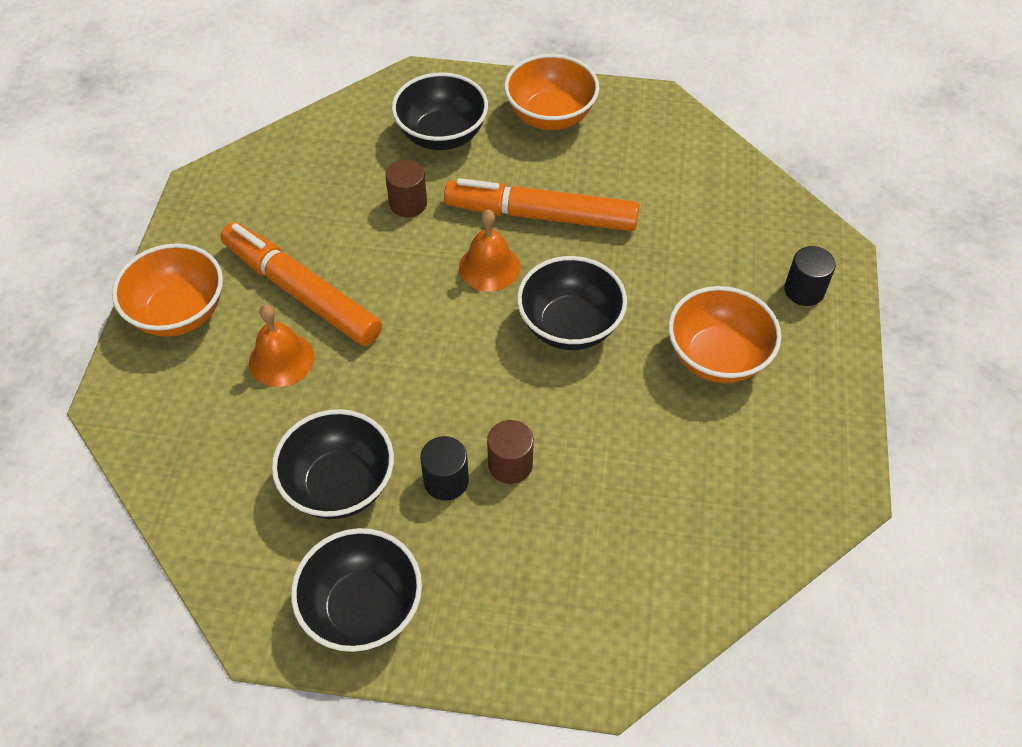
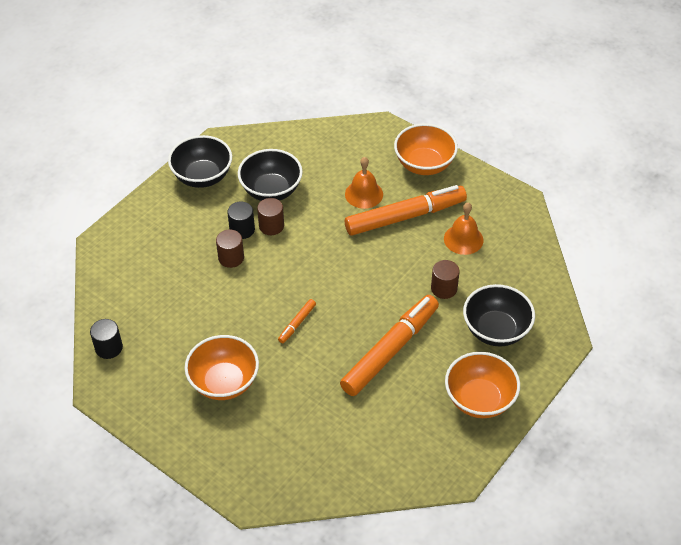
camera: 120 degrees right, 5 degrees down
(415, 445) = (271, 226): none -> brown cylinder
(489, 267) = (366, 306): orange bell -> orange bell (463, 239)
(569, 326) = (297, 323): black bowl -> orange marker
(804, 290) = (235, 458): black cylinder -> black cylinder (109, 348)

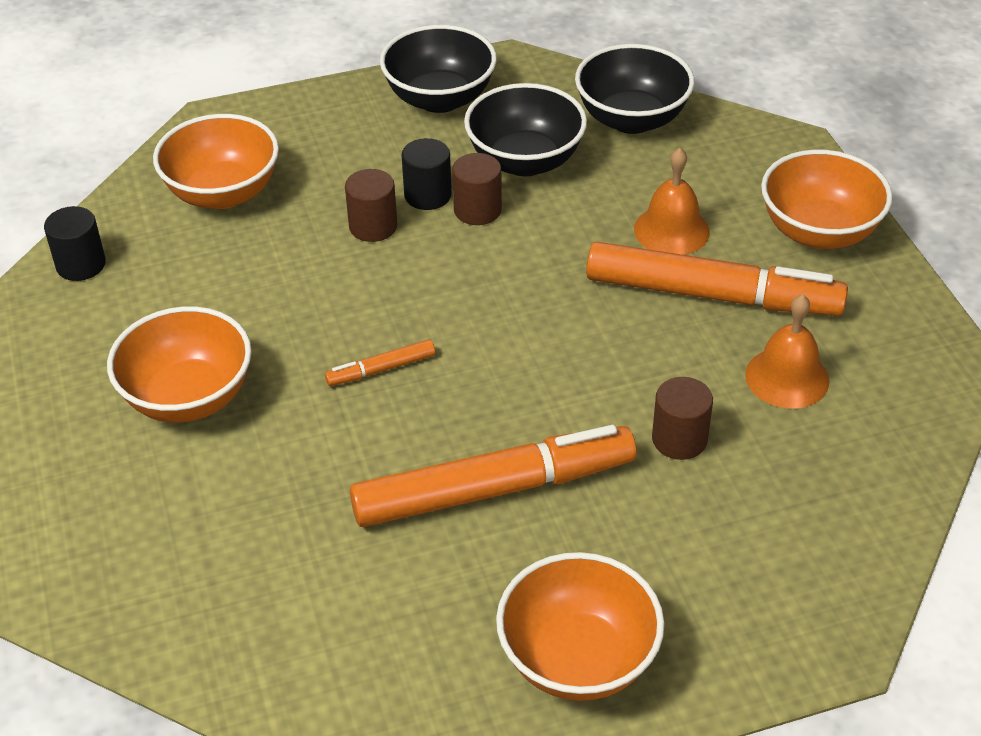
camera: 35 degrees right, 5 degrees down
(143, 277) = (223, 193): none -> orange bowl
(496, 330) = (715, 557): black bowl -> black bowl (631, 119)

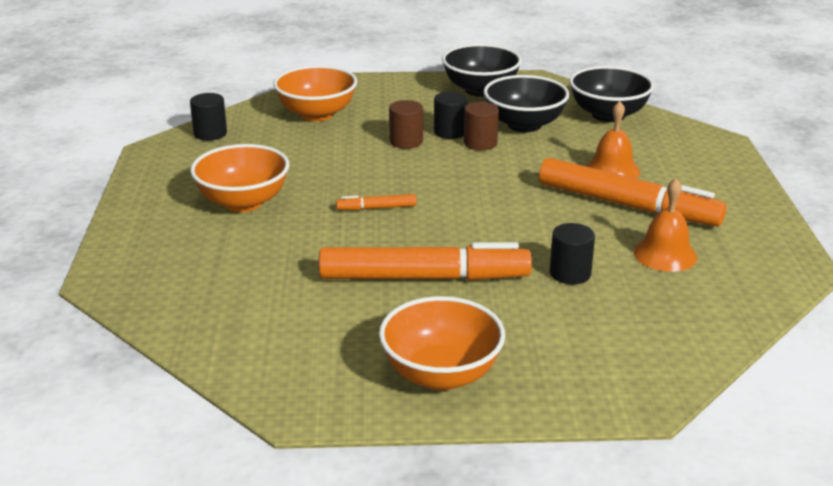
camera: 15 degrees right, 15 degrees down
(679, 439) = (570, 273): brown cylinder -> black cylinder
(818, 231) = (721, 185): orange bowl -> none

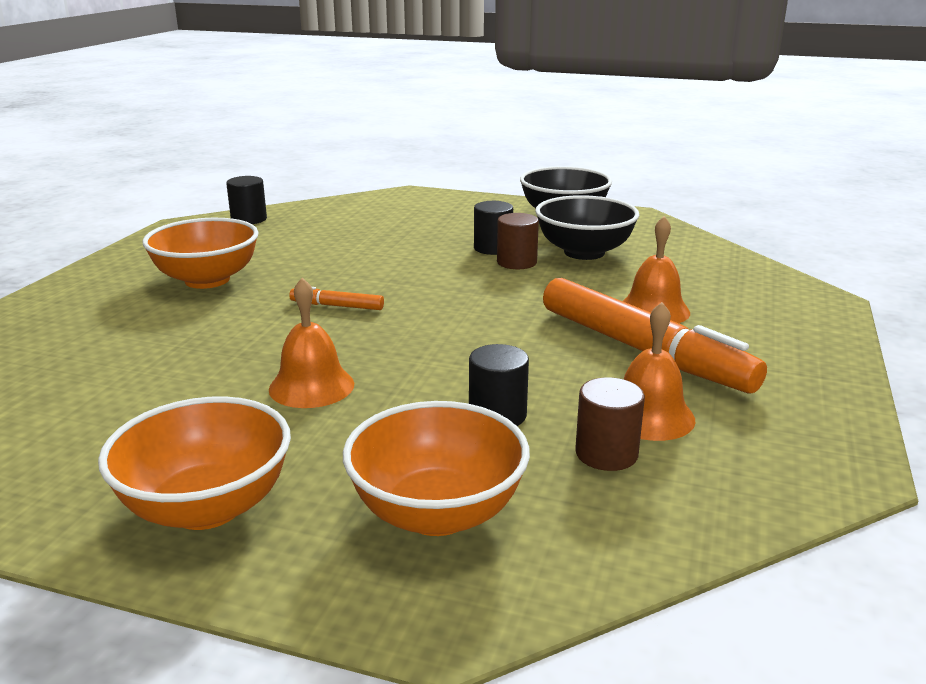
camera: 20 degrees right, 5 degrees down
(317, 114) = (370, 216): orange bowl -> orange bowl (437, 513)
(406, 141) = (436, 250): brown cylinder -> brown cylinder (606, 454)
(424, 278) = (311, 386): orange marker -> orange bell
(608, 115) = (694, 255): black bowl -> none

